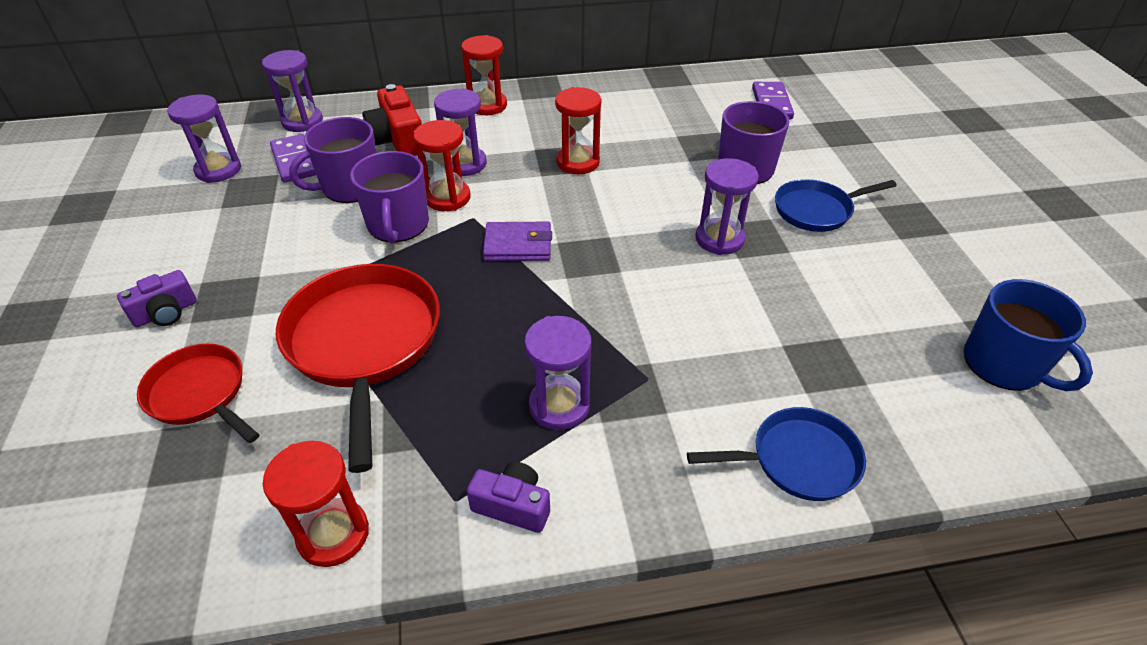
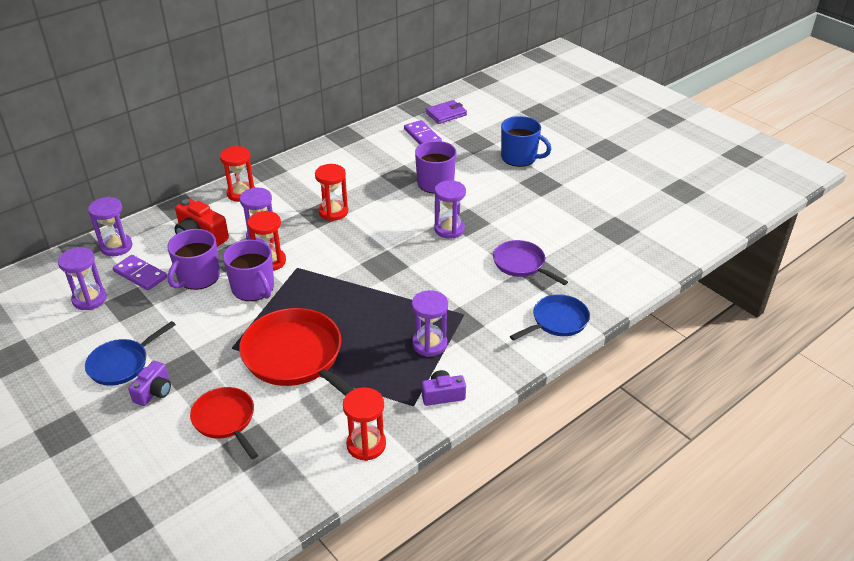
camera: 30 degrees left, 5 degrees down
(200, 394) = (225, 420): red pan -> red pan turned 45 degrees clockwise
(518, 245) = (338, 273): purple wallet -> purple wallet (446, 114)
(798, 335) = (521, 264): none -> purple pan
(817, 210) = (490, 195): blue pan -> blue pan (122, 364)
(1004, 364) = (621, 243): blue mug -> blue mug (519, 158)

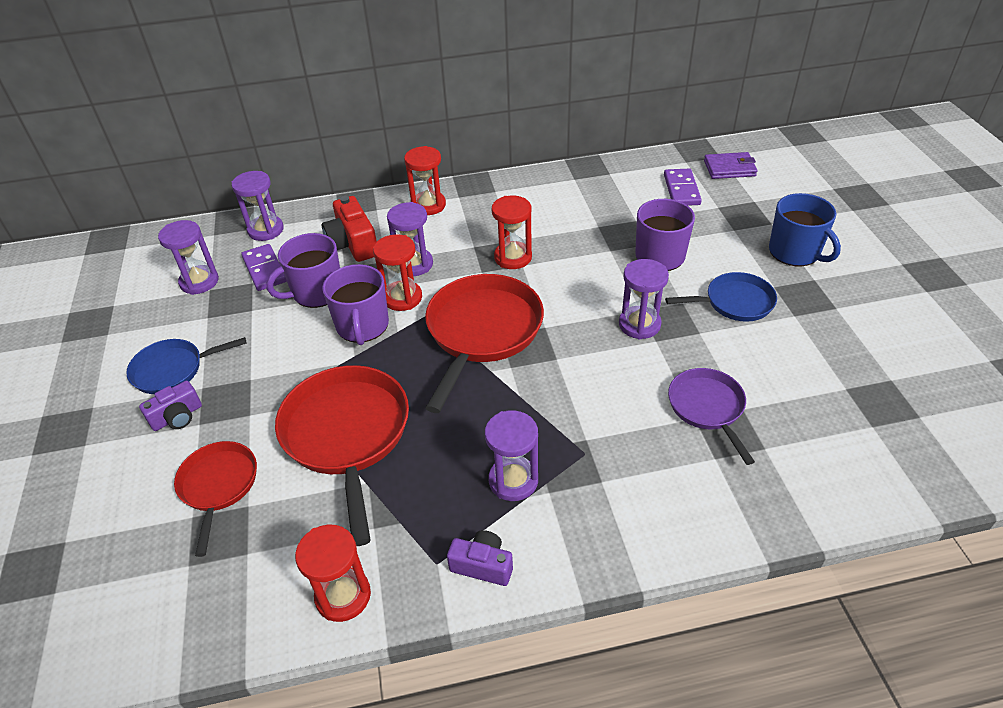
camera: 30 degrees right, 5 degrees up
(346, 266) = (482, 332): none -> red pan
(557, 321) = (708, 516): blue pan -> blue pan (734, 302)

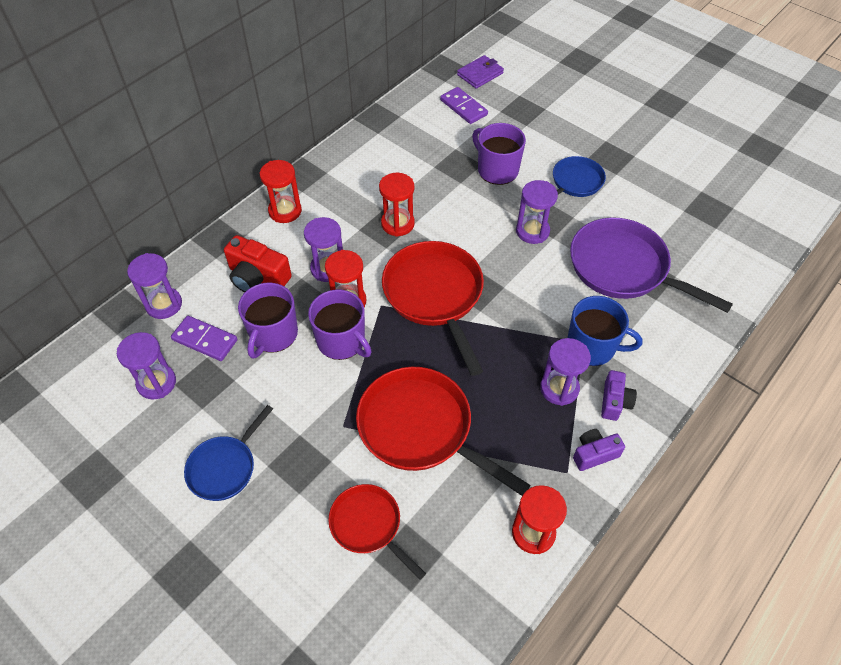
camera: 40 degrees left, 10 degrees up
(177, 417) = (274, 500): purple camera -> purple camera (614, 401)
(707, 408) = (624, 268): purple pan -> purple pan, size x1.72
(795, 252) = (578, 125): blue mug -> blue mug (592, 347)

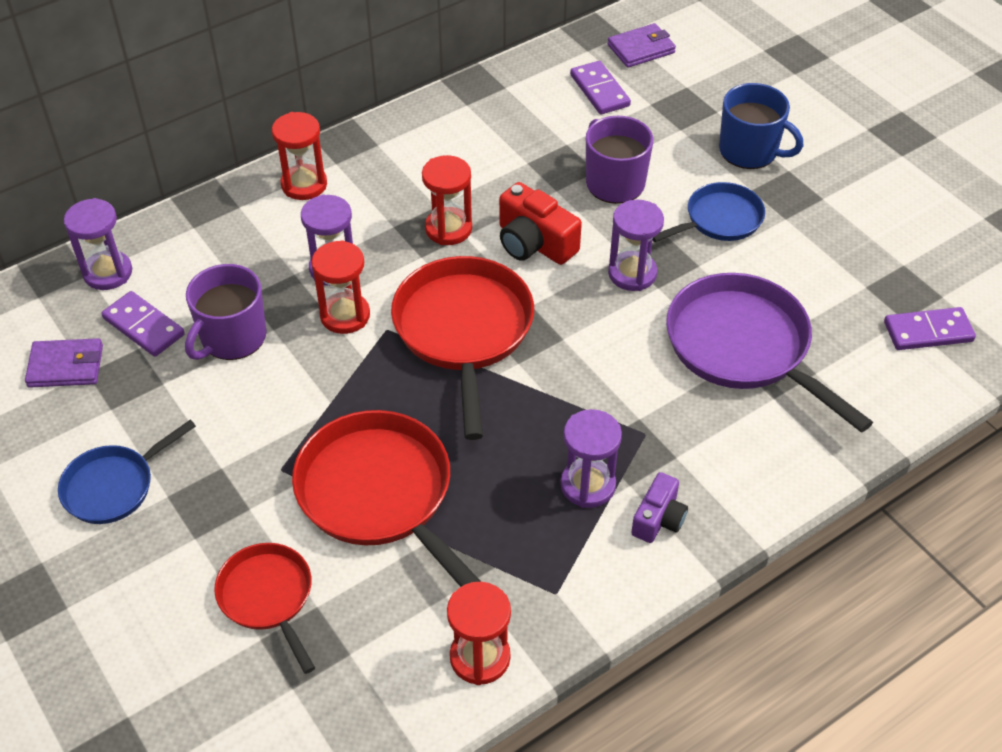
camera: 15 degrees right, 5 degrees down
(156, 383) = (66, 366): purple hourglass -> purple wallet
(257, 277) = (238, 262): red camera -> red camera (534, 243)
(342, 341) = (318, 364): purple mug -> none
(592, 347) = (656, 441): blue mug -> blue mug (749, 151)
(594, 454) = (603, 579): purple camera -> none
(734, 233) = (928, 332): none -> purple domino

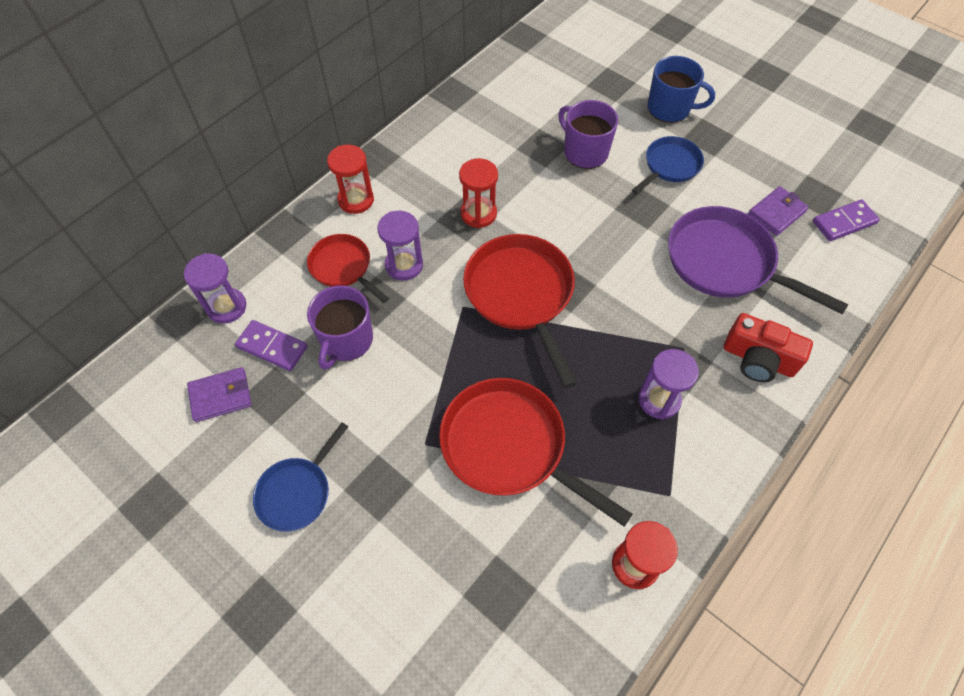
camera: 15 degrees left, 10 degrees up
(268, 598) = (455, 558): red pan -> red pan (343, 267)
(345, 315) = (427, 302): red hourglass -> none
(534, 243) = (546, 212): red camera -> red camera (758, 359)
(600, 90) = (547, 81): purple domino -> none
(632, 273) = (625, 221): purple hourglass -> none
(641, 49) = (564, 43): purple wallet -> purple wallet (776, 213)
(658, 519) = (719, 414): purple camera -> none

